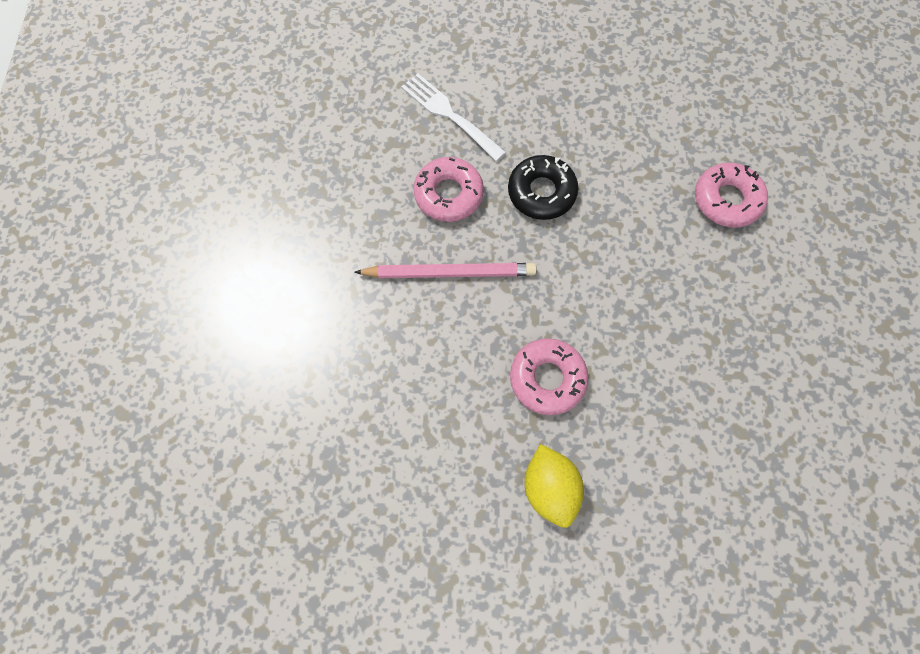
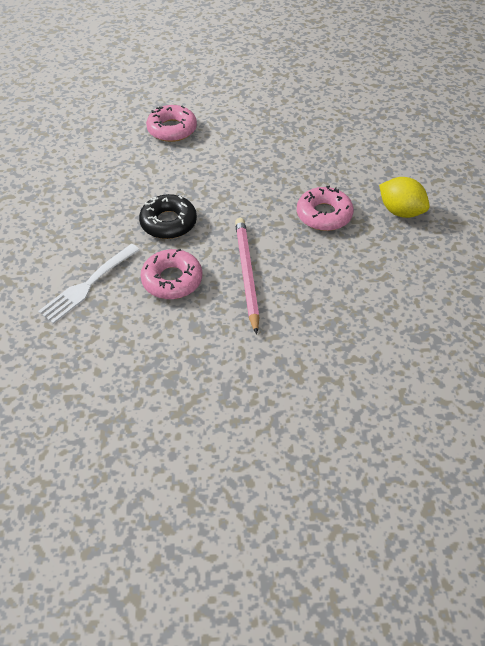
camera: 95 degrees left, 20 degrees down
(549, 487) = (400, 211): yellow lemon -> yellow lemon turned 60 degrees clockwise

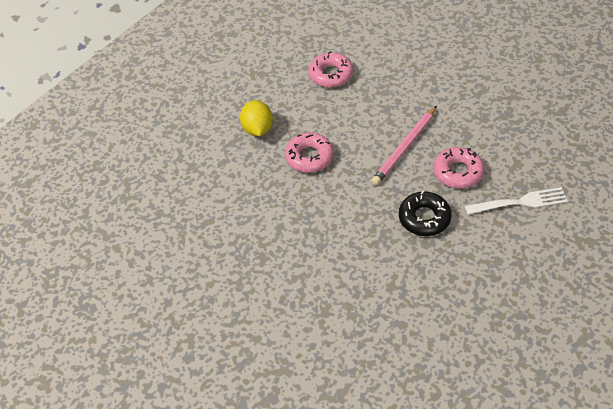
camera: 135 degrees left, 0 degrees up
(172, 129) = (340, 315): pink donut -> pink donut (331, 75)

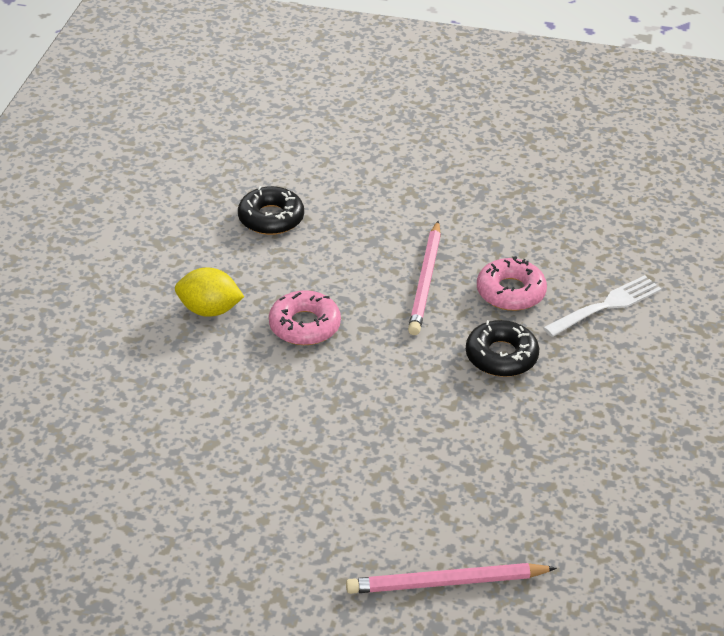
camera: 30 degrees left, 10 degrees down
(257, 129) = (209, 310): yellow lemon -> yellow lemon turned 45 degrees counterclockwise
(295, 369) = (447, 583): none -> pink pencil
(331, 75) = (271, 218): pink donut -> black donut

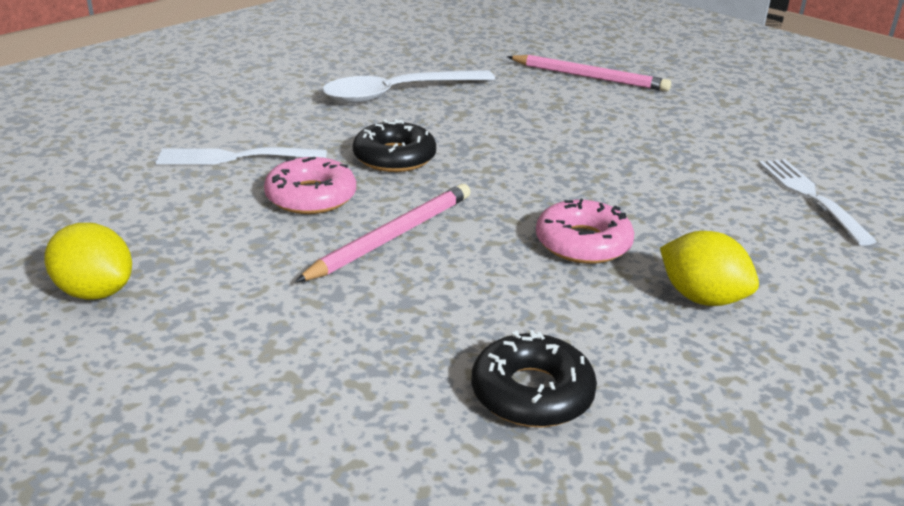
camera: 150 degrees left, 10 degrees down
(157, 452) = (810, 196): none -> white fork
(532, 185) = (95, 292): none -> yellow lemon
(593, 448) = (397, 94): none -> white spoon

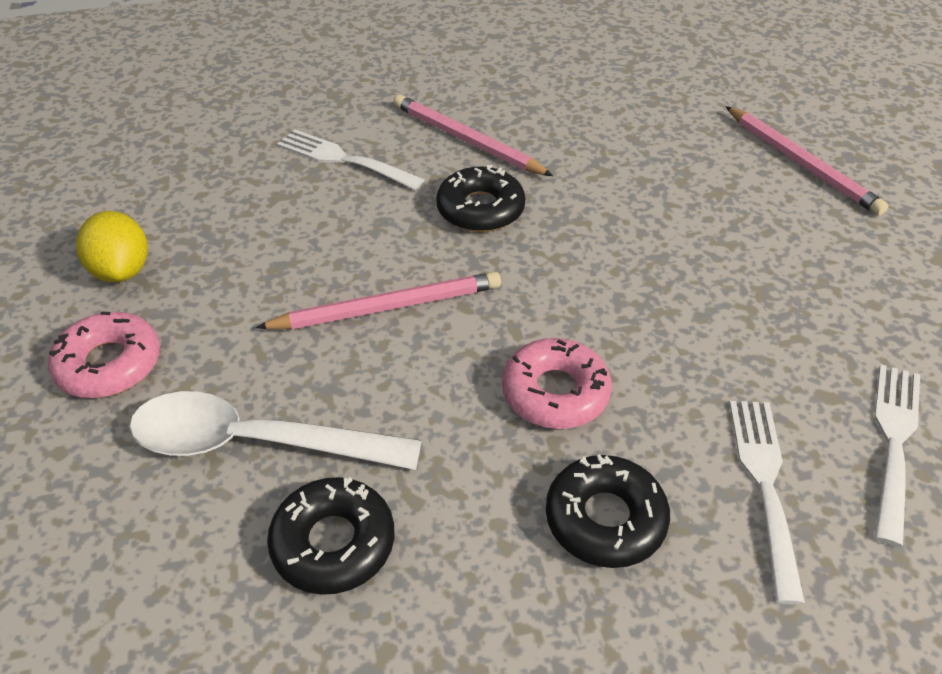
camera: 35 degrees right, 15 degrees up
(311, 197) = (364, 231): pink donut -> pink donut (109, 364)
(331, 120) = (466, 140): none -> pink pencil
(397, 94) = (562, 124): white spoon -> white spoon (255, 442)
(701, 298) = (605, 519): yellow lemon -> black donut
(770, 243) = (765, 485): none -> white fork

